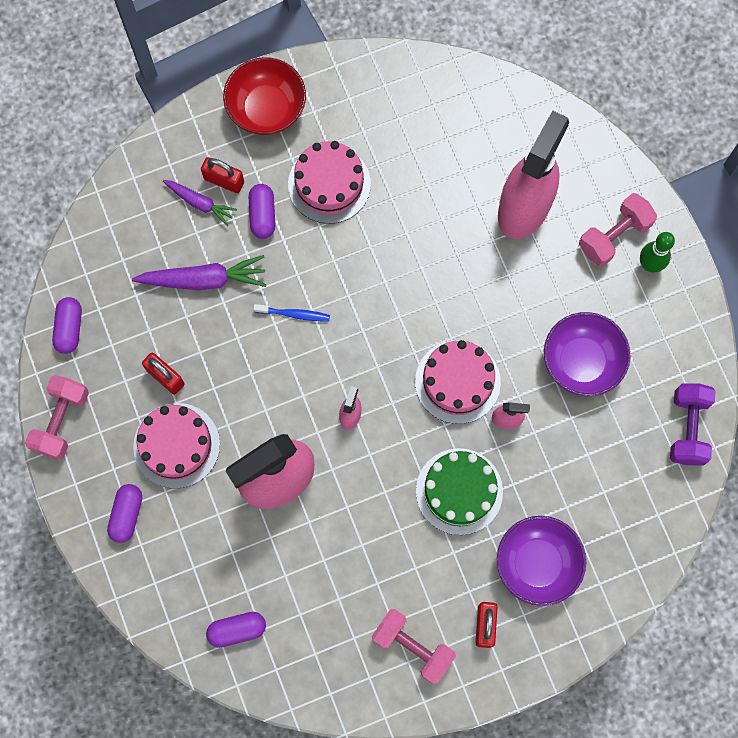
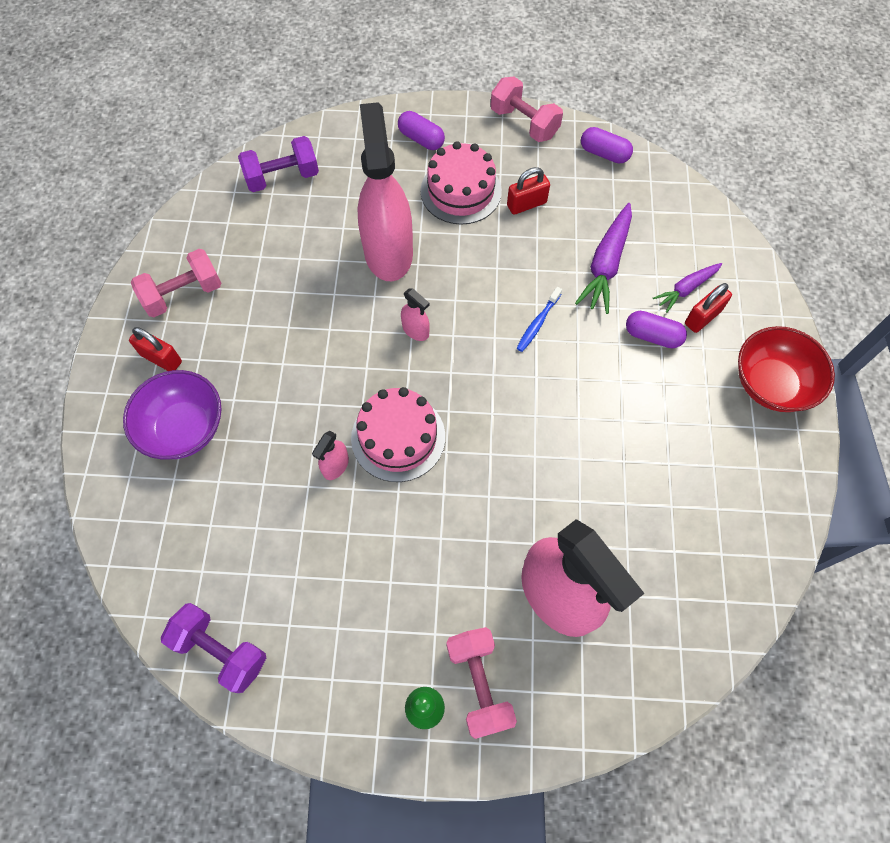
camera: 115 degrees right, 10 degrees down
(237, 630) = (282, 177): purple capsule -> purple dumbbell
(329, 184) = (663, 408): pink cake -> none
(459, 491) = (292, 391): green cake -> none
(581, 361) = (354, 571): purple bowl -> none

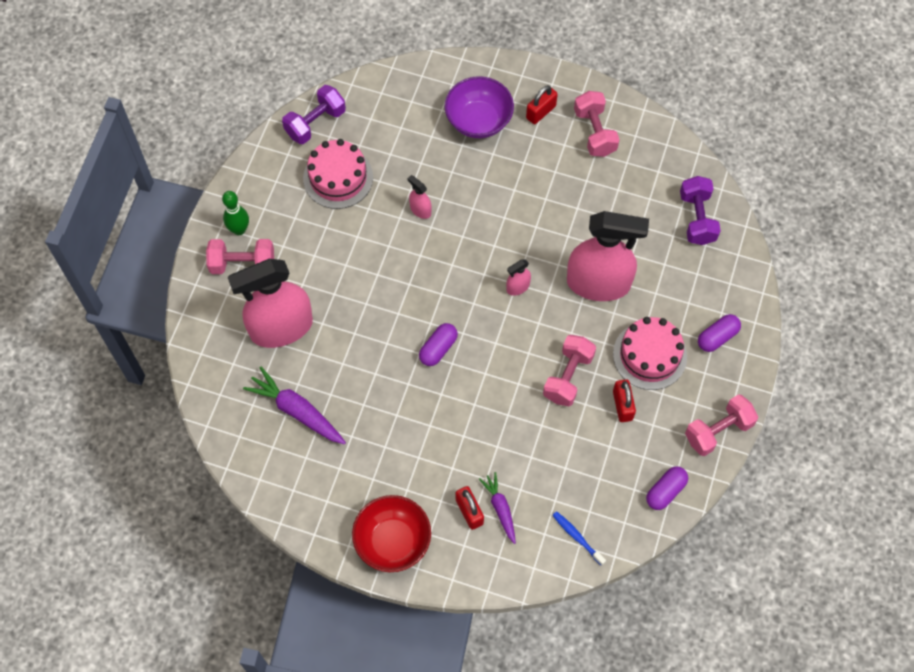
camera: 105 degrees right, 0 degrees up
(398, 437) = (430, 254): pink cake -> pink cake (338, 178)
(511, 258) = (568, 377): none -> pink dumbbell
(537, 323) = (499, 379): blue toothbrush -> blue toothbrush (577, 537)
(606, 264) = (542, 451): purple carrot -> purple carrot (297, 411)
(652, 336) = (463, 464): purple capsule -> purple capsule (438, 349)

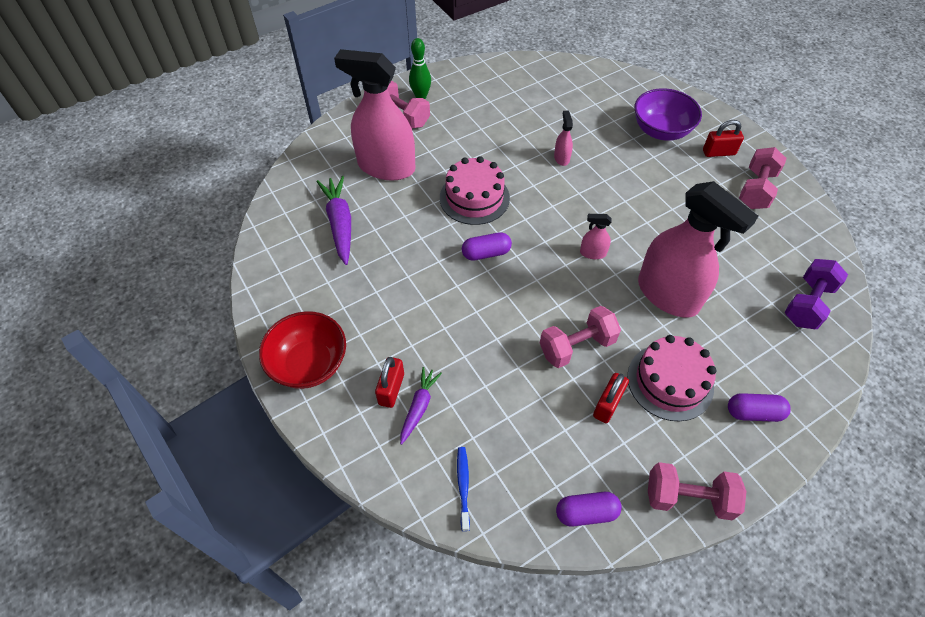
camera: 40 degrees right, 10 degrees down
(315, 123) = (535, 69): purple dumbbell -> none
(338, 178) = (519, 106): pink cake -> pink cake (474, 198)

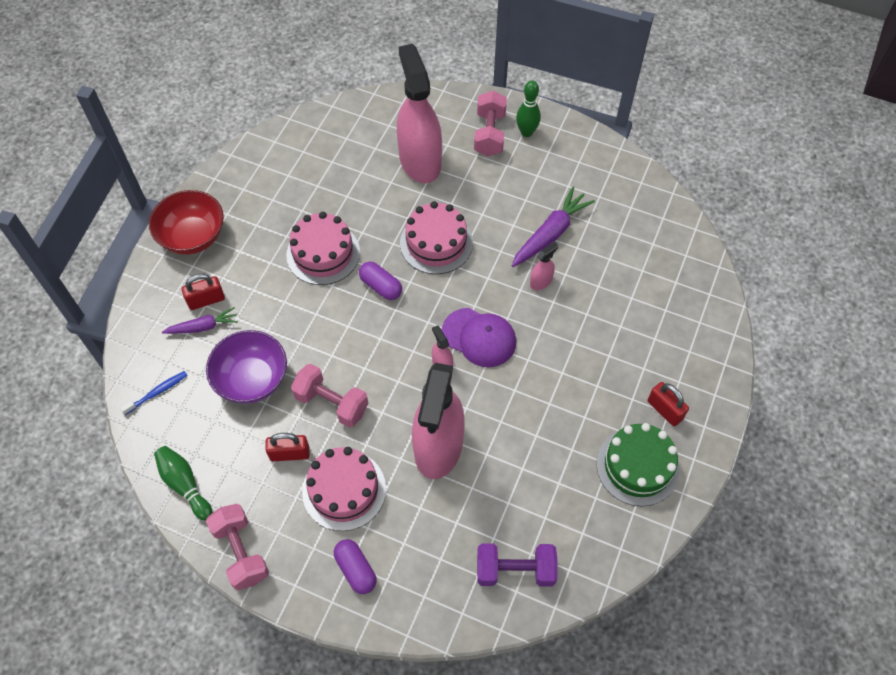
camera: 55 degrees right, 5 degrees up
(340, 223) = (334, 170): purple carrot -> purple carrot (550, 233)
(418, 275) = (323, 253): none -> pink cake
(584, 218) = (479, 337): none -> purple cap
(586, 512) = (185, 485): purple capsule -> green bowling pin
(661, 131) = (652, 345): purple bowl -> purple bowl (252, 379)
(756, 190) = (637, 466): pink dumbbell -> green cake

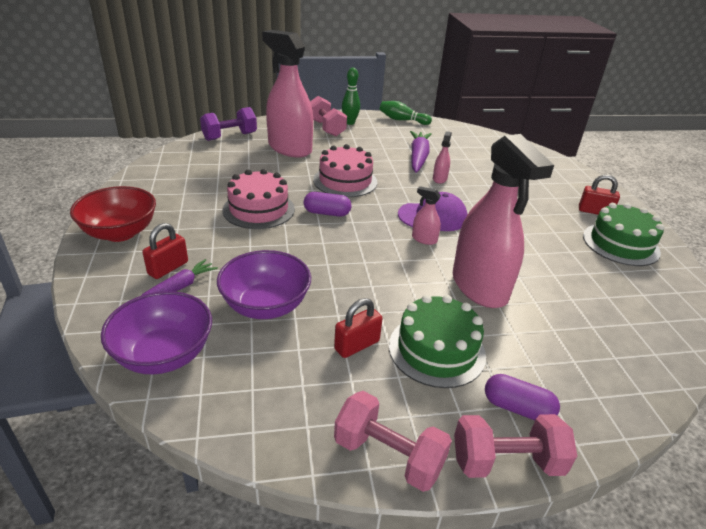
camera: 35 degrees left, 25 degrees down
(157, 392) = (164, 355): blue toothbrush -> purple bowl
(185, 485) = (264, 423): green bowling pin -> green bowling pin (402, 120)
(331, 403) = (359, 294): pink dumbbell -> pink dumbbell (506, 462)
(344, 490) = (436, 350): pink cake -> green cake
(515, 570) = (635, 340): purple dumbbell -> purple dumbbell (230, 136)

